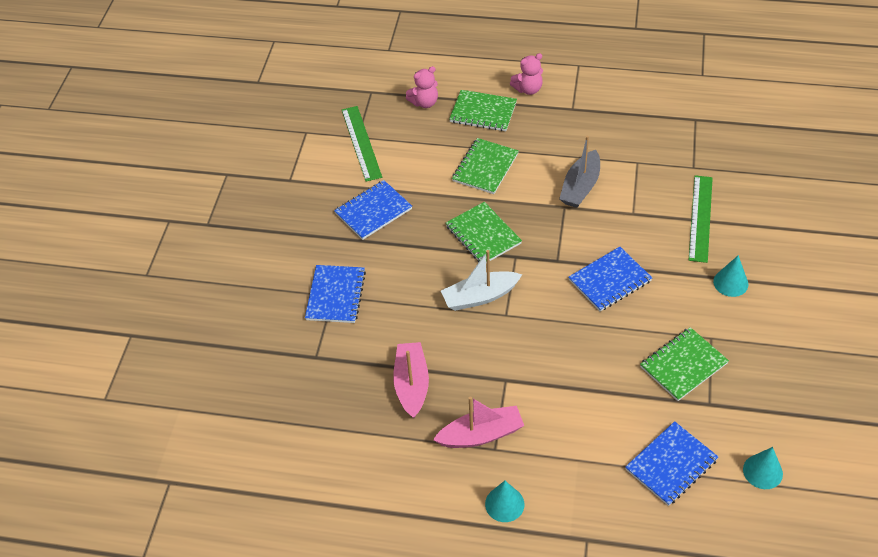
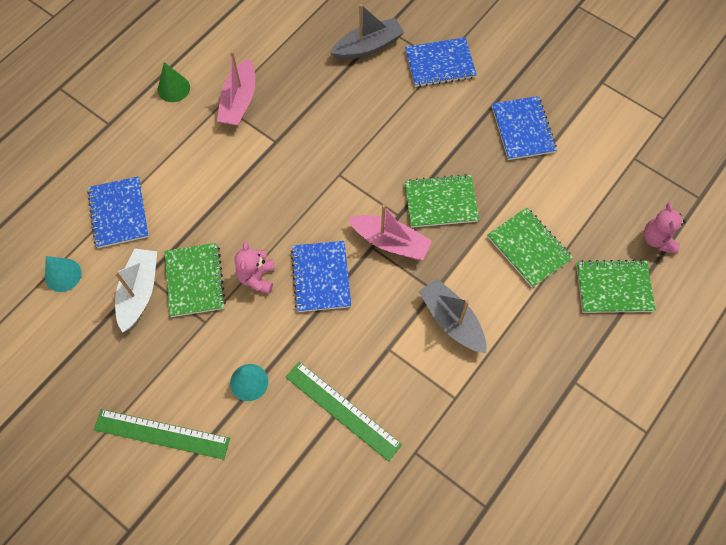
camera: 115 degrees right, 15 degrees up
(336, 295) = (440, 64): blue notebook -> blue notebook turned 45 degrees counterclockwise
(347, 360) = (368, 46): none -> grey boat
(361, 143) = (623, 157): green ruler -> green ruler (161, 434)
(412, 384) = (316, 77): pink boat -> pink boat (390, 242)
(480, 297) = (371, 165): white boat -> white boat (139, 292)
(483, 112) = (613, 287): green notebook -> green notebook turned 45 degrees clockwise
(504, 504) = (173, 88): turquoise cone -> green cone
(528, 89) = (629, 353): pink teddy bear -> pink teddy bear (257, 277)

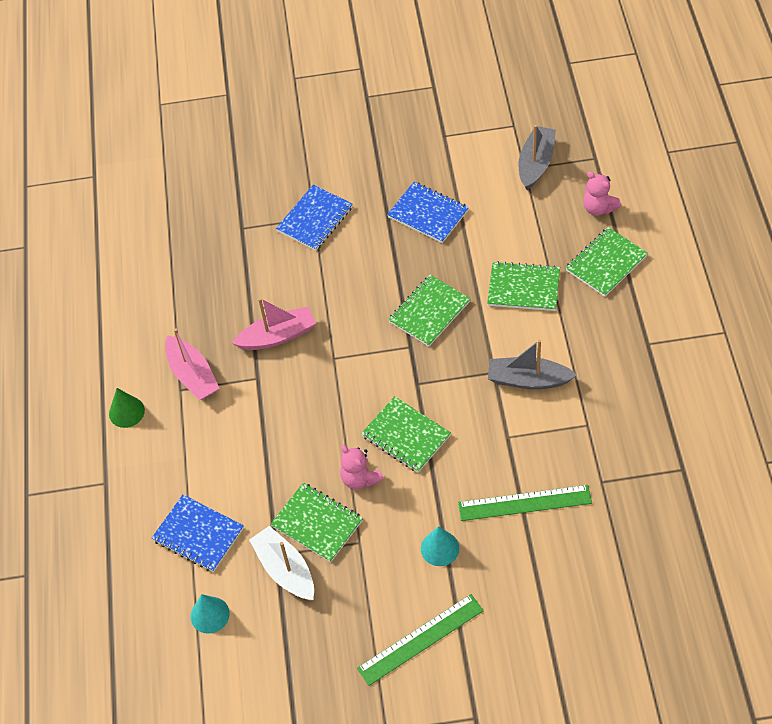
camera: 40 degrees left, 10 degrees down
(321, 277) = (406, 436): blue notebook -> green notebook
(368, 46) = (245, 252): grey boat -> grey boat (536, 163)
(390, 242) = (426, 369): pink boat -> pink boat (278, 336)

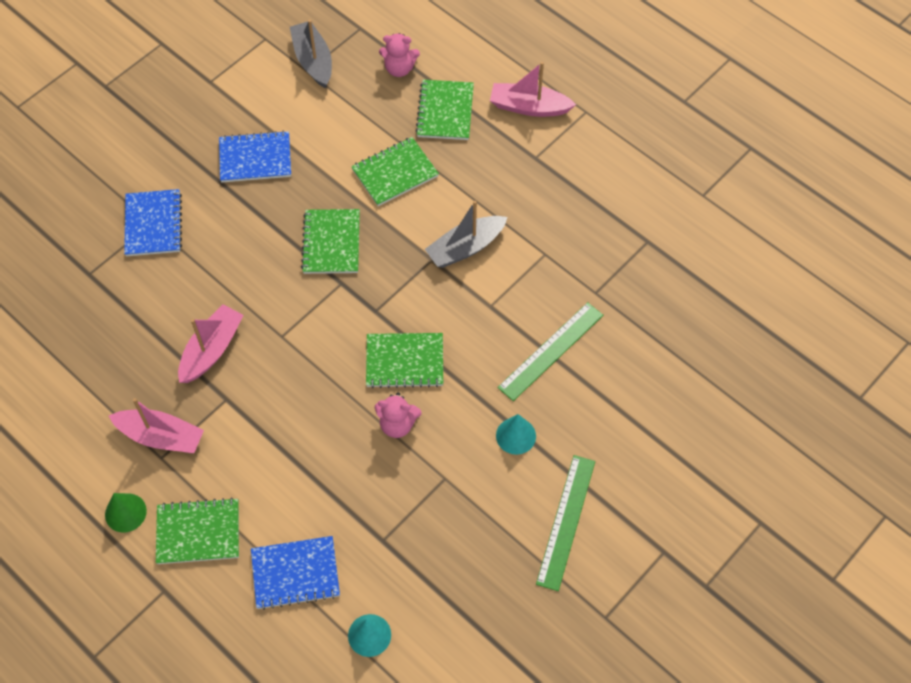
camera: 45 degrees left, 5 degrees up
(285, 569) = (401, 547): white boat -> none
(317, 523) = (394, 488): green notebook -> green notebook (198, 532)
(679, 300) = (529, 107): none -> pink boat

